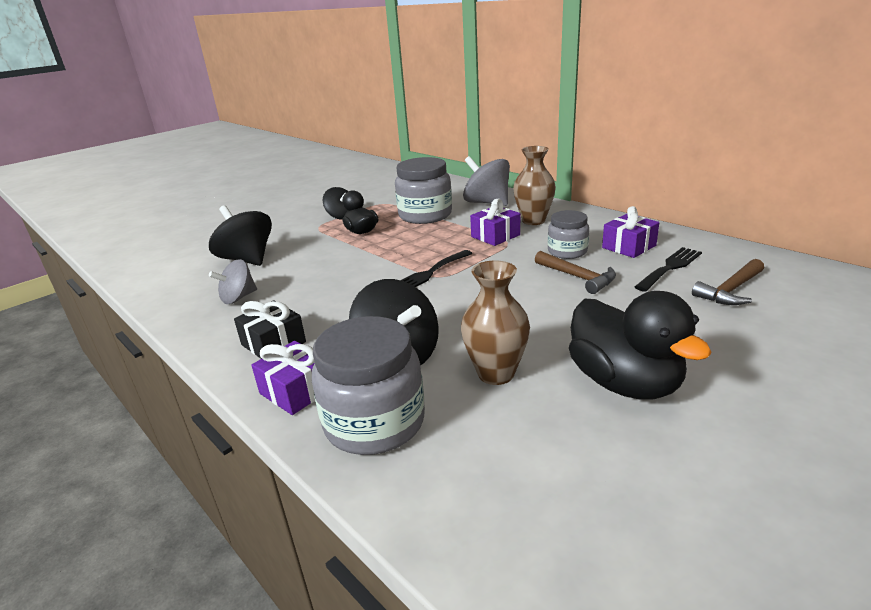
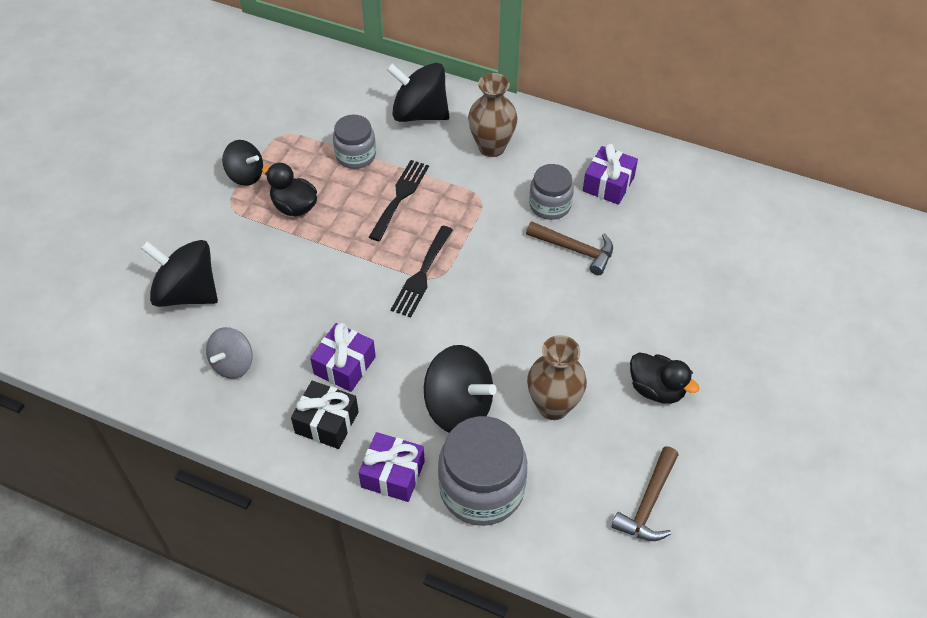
camera: 25 degrees left, 25 degrees up
(425, 215) = (356, 155): grey jar -> grey jar, size x0.60
(487, 203) = (419, 113): grey spinning top -> black spinning top
(495, 236) = (461, 187): purple gift -> purple gift (344, 365)
(624, 383) = (656, 389): black duck -> black duck, size x0.60
(670, 267) = (656, 215): black fork -> black fork (400, 196)
(730, 290) = (714, 242): brown hammer -> brown hammer (648, 503)

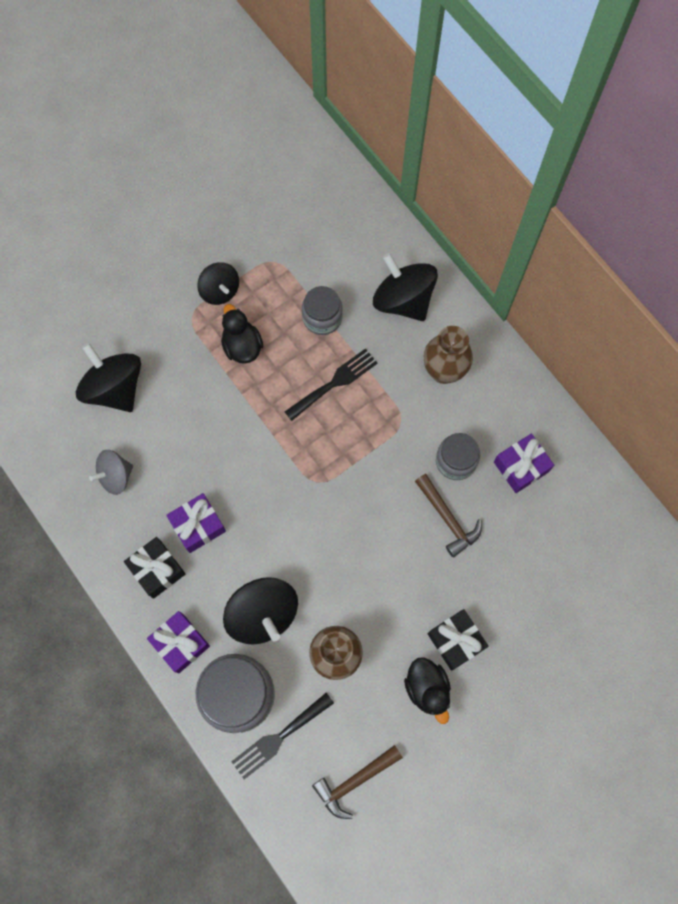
camera: 30 degrees right, 20 degrees up
(421, 275) = (306, 473): black fork -> black fork (279, 738)
(653, 338) = (455, 641): none -> black gift

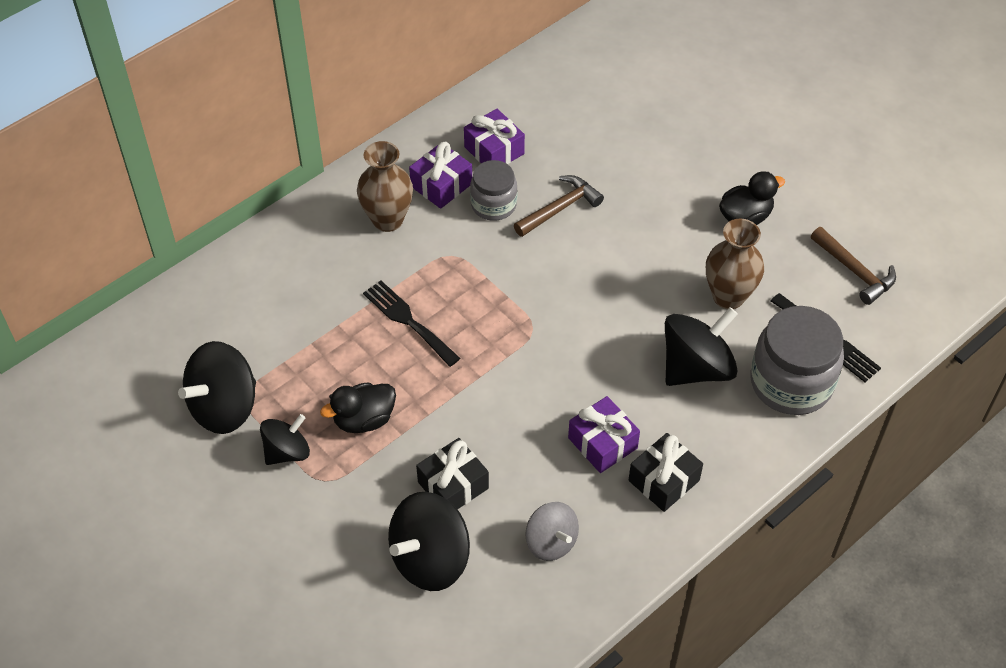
camera: 95 degrees left, 20 degrees down
(180, 643) = (746, 446): purple gift -> purple gift (441, 185)
(322, 318) = (323, 339): grey jar -> none
(403, 300) = (298, 261): black spinning top -> black spinning top (224, 407)
(455, 641) = (691, 196): black gift -> black gift (453, 485)

